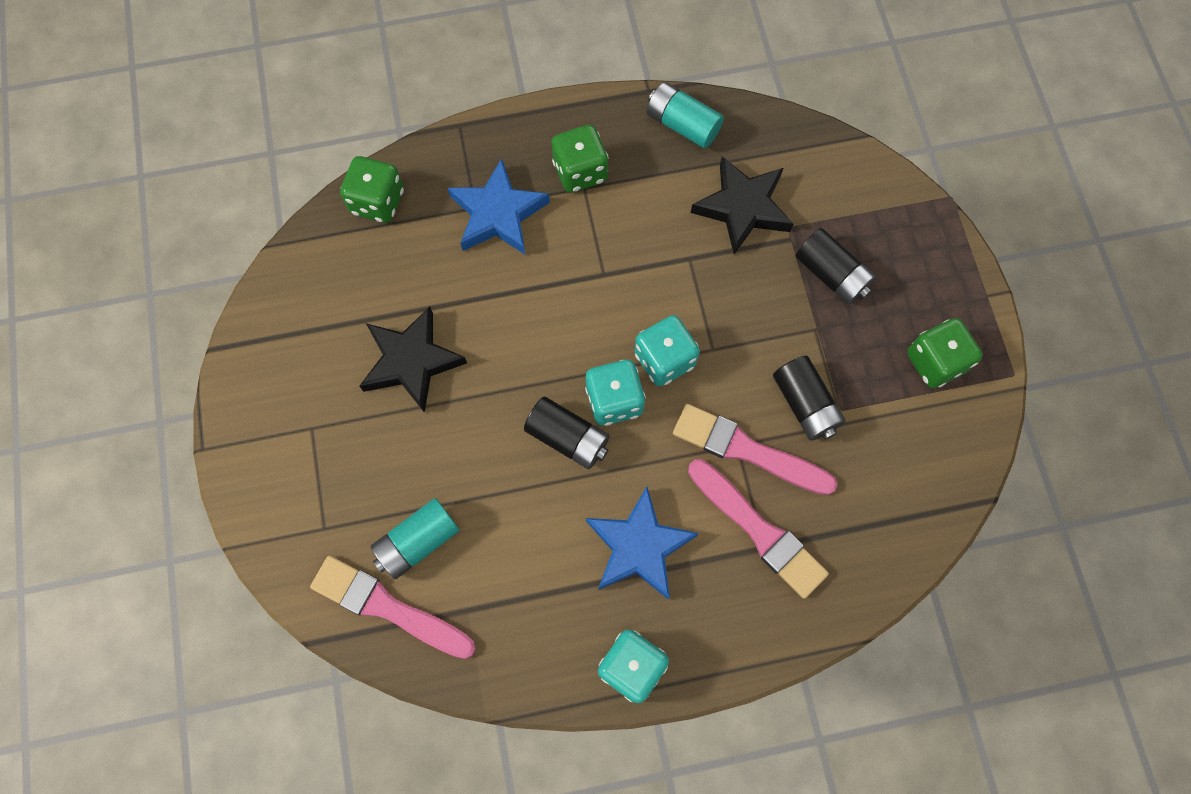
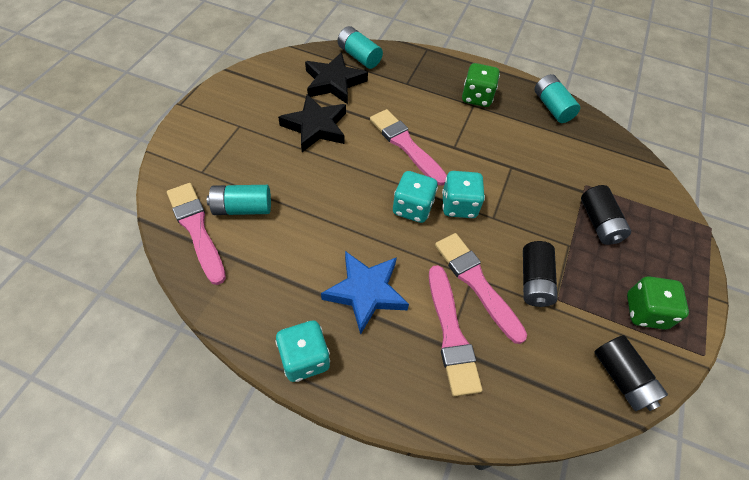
camera: 30 degrees right, 15 degrees down
(377, 202) = (359, 56): green dice -> turquoise battery
(498, 214) = (417, 92): blue star -> none
(543, 312) = (406, 145): none -> pink brush
(568, 438) = (370, 210): black battery -> black battery (621, 378)
(742, 207) = (562, 161): black star -> black star (334, 82)

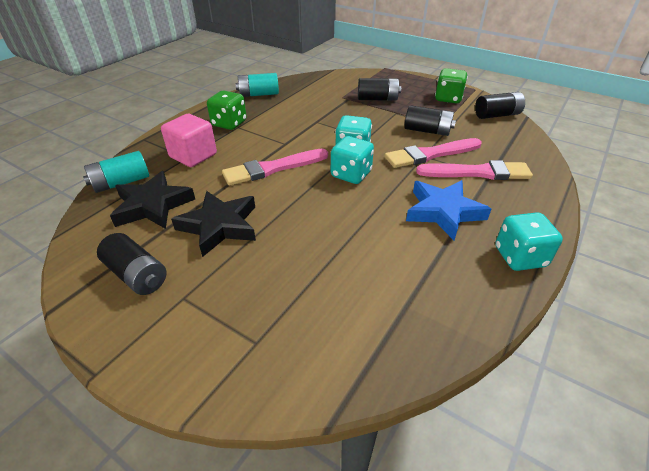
camera: 75 degrees left, 15 degrees down
(196, 229) = (357, 348): pink brush -> none
(242, 208) = (330, 298): turquoise battery -> none
(258, 97) = (137, 275): none -> black battery
(410, 87) = (193, 156): none -> pink cube

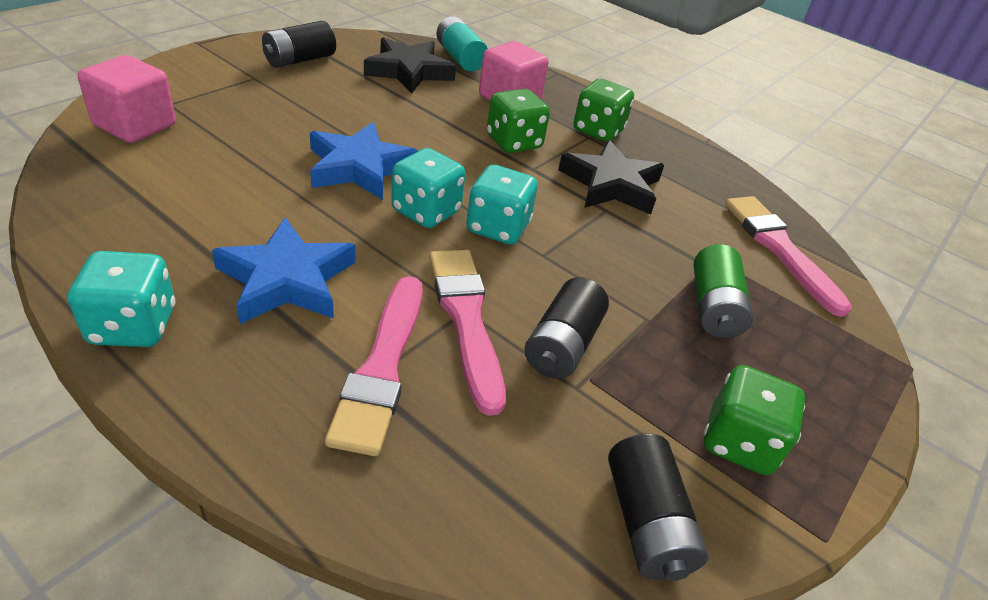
camera: 90 degrees right, 0 degrees up
(219, 226) = (352, 102): black star -> black star (611, 185)
(256, 151) = (513, 142): none -> green dice
(258, 94) = (706, 167): turquoise battery -> none
(272, 168) = (463, 149): pink brush -> pink brush (779, 249)
(307, 350) = (135, 125): none -> pink cube
(315, 206) = (360, 167): none -> blue star
(377, 99) = (713, 308): black battery -> green battery

